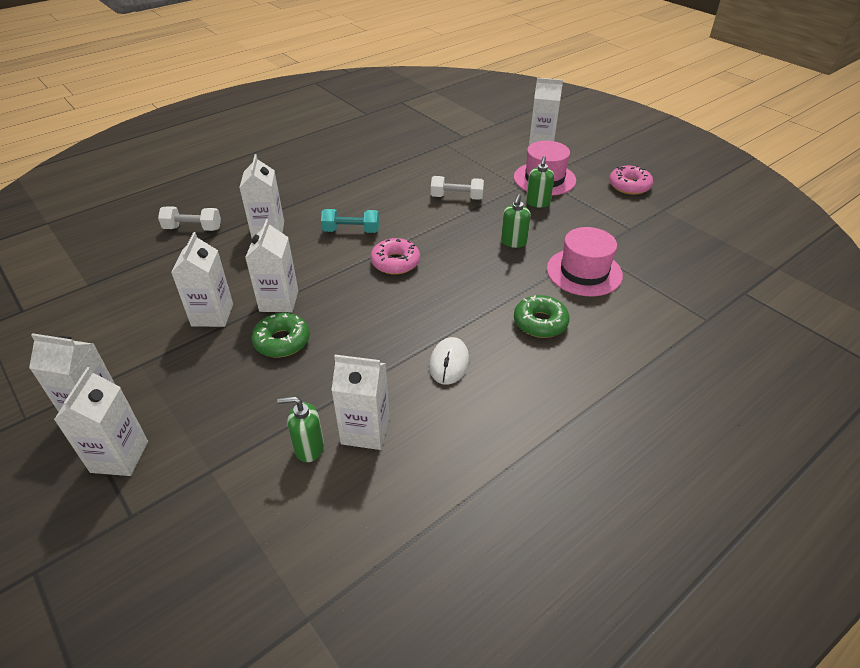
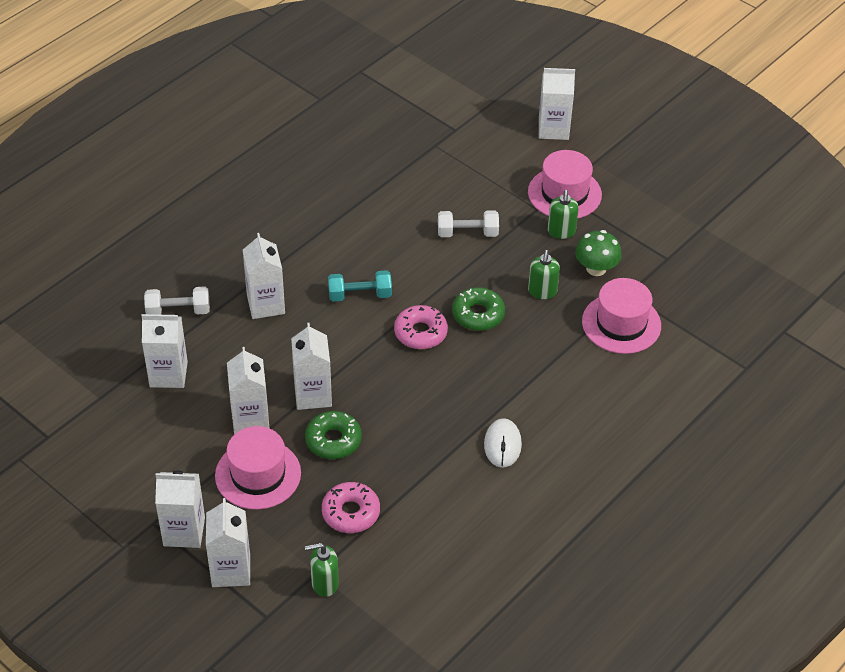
camera: 10 degrees left, 5 degrees up
(195, 364) = (258, 474): none -> pink hat
(309, 448) = (396, 542): green soap dispenser -> green soap dispenser (324, 583)
(365, 431) = (442, 520): white carton -> white carton (168, 374)
(540, 322) = (583, 390): green donut -> green donut (478, 314)
(565, 230) = (596, 268): none -> green mushroom
(629, 186) = (663, 194): pink donut -> pink donut (351, 513)

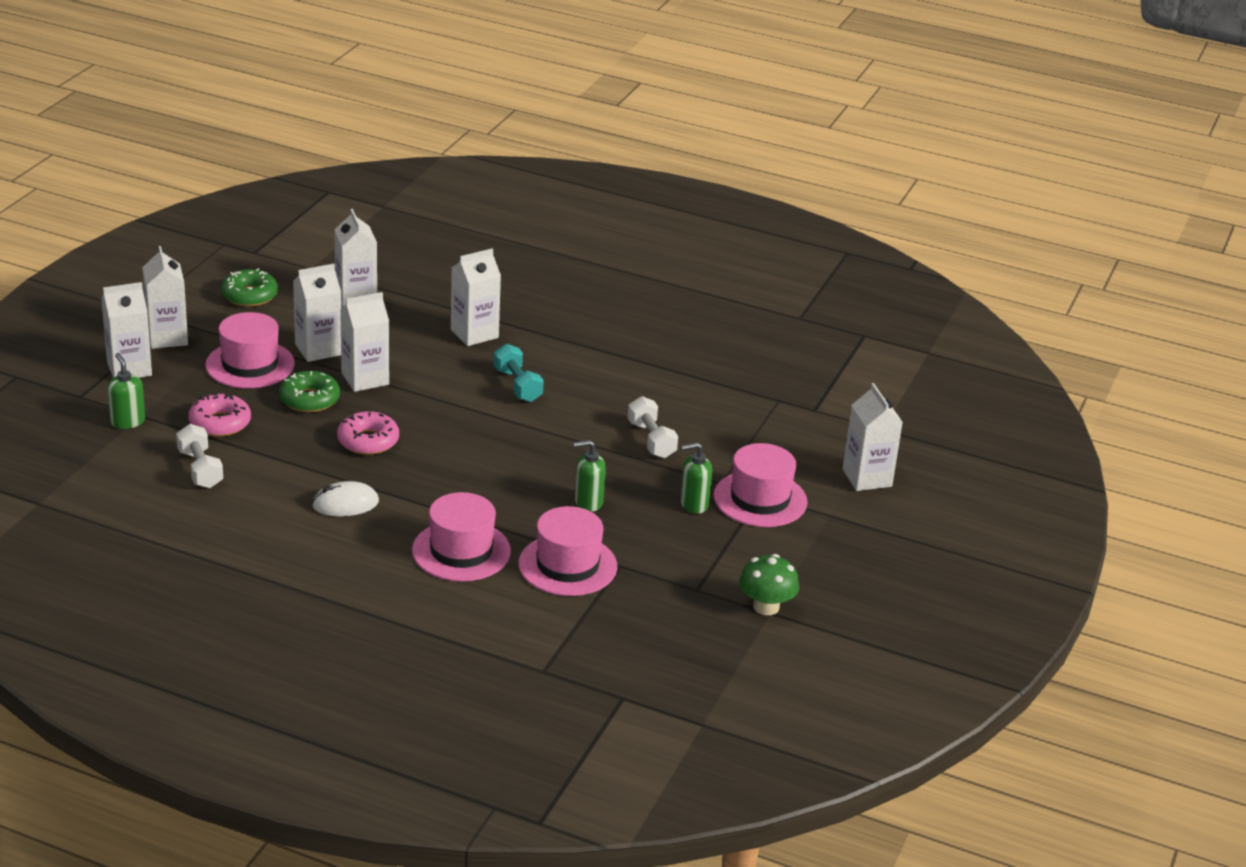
camera: 70 degrees right, 15 degrees down
(178, 311) = (440, 288): white dumbbell -> white dumbbell (200, 469)
(420, 333) = (482, 430): pink donut -> pink donut (368, 441)
(478, 314) = (528, 463): green donut -> green donut (249, 296)
(587, 383) = (461, 551): none -> pink hat
(596, 268) = (648, 537): green mushroom -> green mushroom (766, 607)

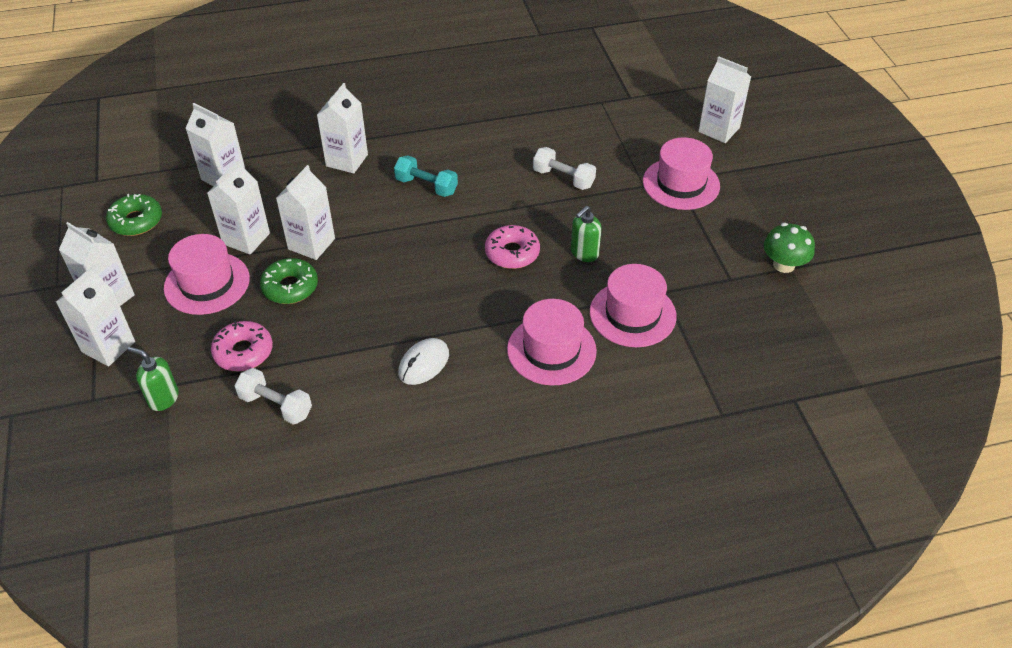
camera: 35 degrees left, 15 degrees up
(368, 441) = (376, 297): pink donut -> pink donut (512, 253)
(693, 504) = (648, 213): green soap dispenser -> none

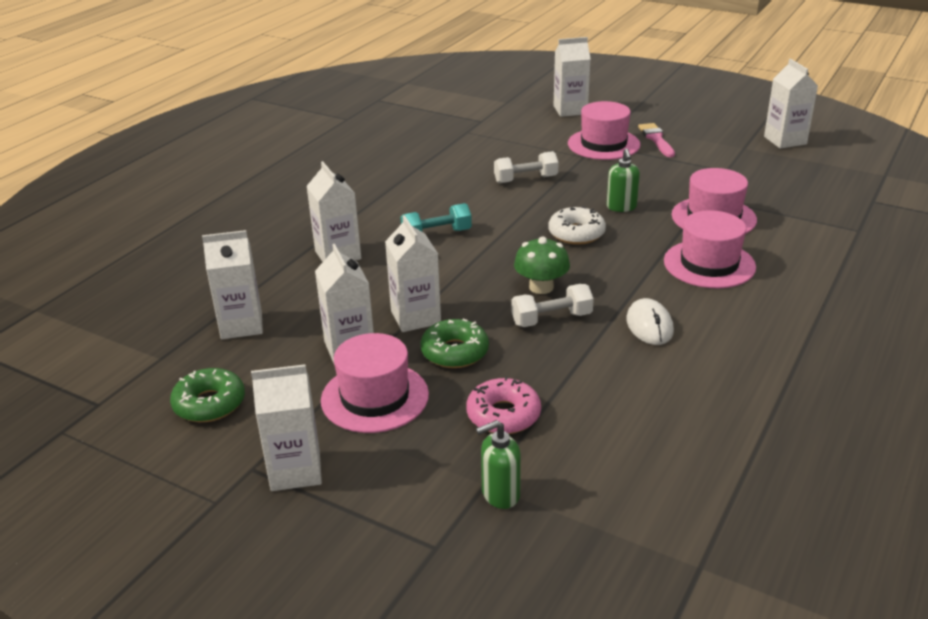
camera: 45 degrees left, 15 degrees down
(108, 347) = (370, 502): white carton -> white carton (785, 140)
(276, 405) = (601, 426): white dumbbell -> white dumbbell (551, 319)
(512, 253) = (576, 233): pink donut -> white donut
(733, 207) = (656, 139): none -> pink brush
(783, 265) = (738, 149): green mushroom -> green mushroom (541, 287)

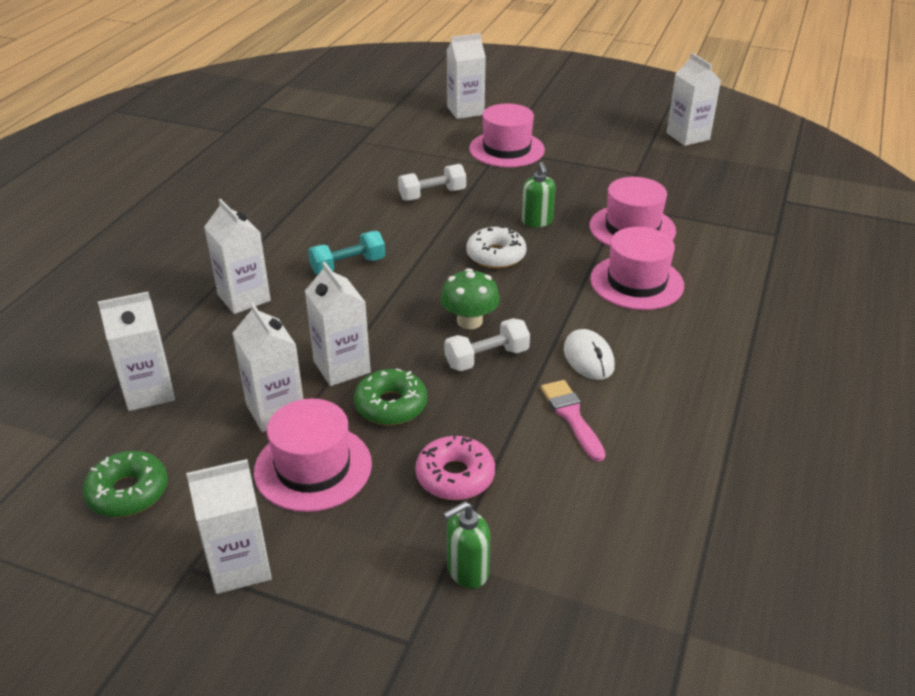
camera: 10 degrees left, 5 degrees up
(656, 139) = (559, 141): pink brush -> pink brush (571, 416)

